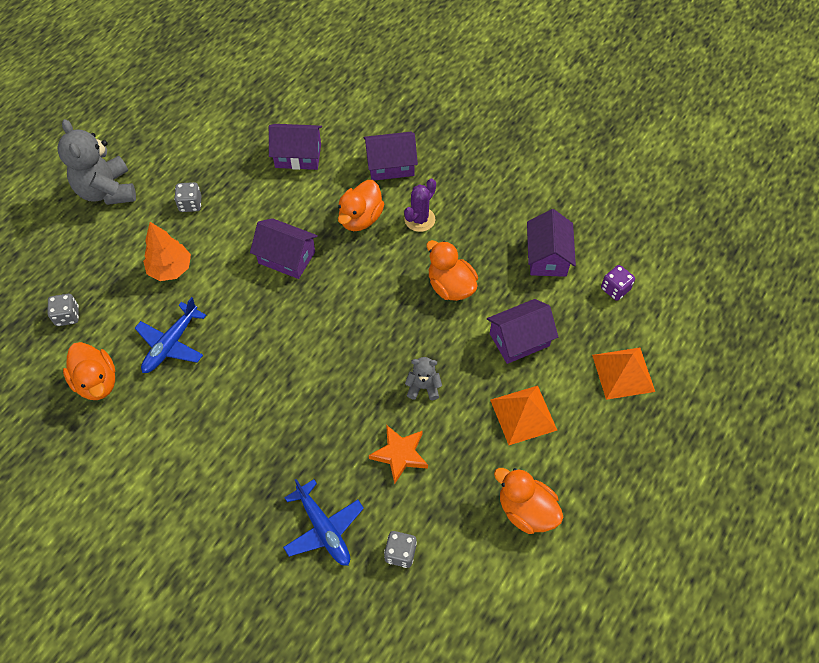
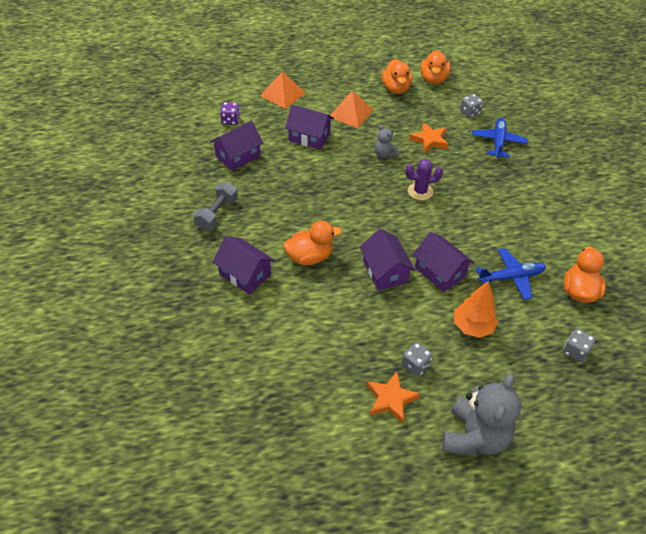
camera: 135 degrees left, 10 degrees down
(187, 169) = (390, 399): none -> orange star
(298, 156) = (296, 336): purple house -> purple house (439, 272)
(419, 219) = (275, 227): purple cactus -> purple cactus (420, 191)
(450, 286) = (309, 182): orange duck -> orange duck (433, 79)
(480, 191) = (217, 214): none -> grey dumbbell

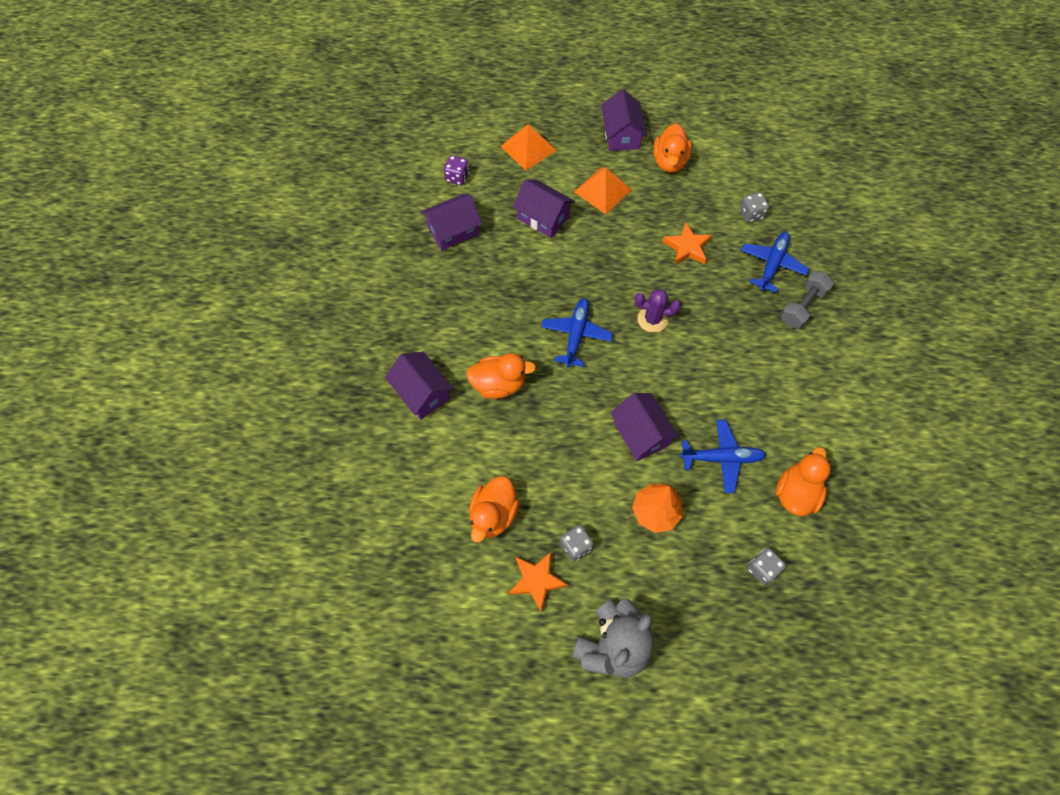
camera: 15 degrees right, 15 degrees up
(217, 214) = (411, 307): grey dumbbell -> grey dumbbell (802, 306)
(362, 212) = (576, 335): none -> blue plane
(384, 154) = (625, 258): grey teddy bear -> none
(385, 271) = (578, 420): purple house -> purple house (621, 135)
(433, 79) = (721, 155): orange duck -> orange duck (493, 515)

